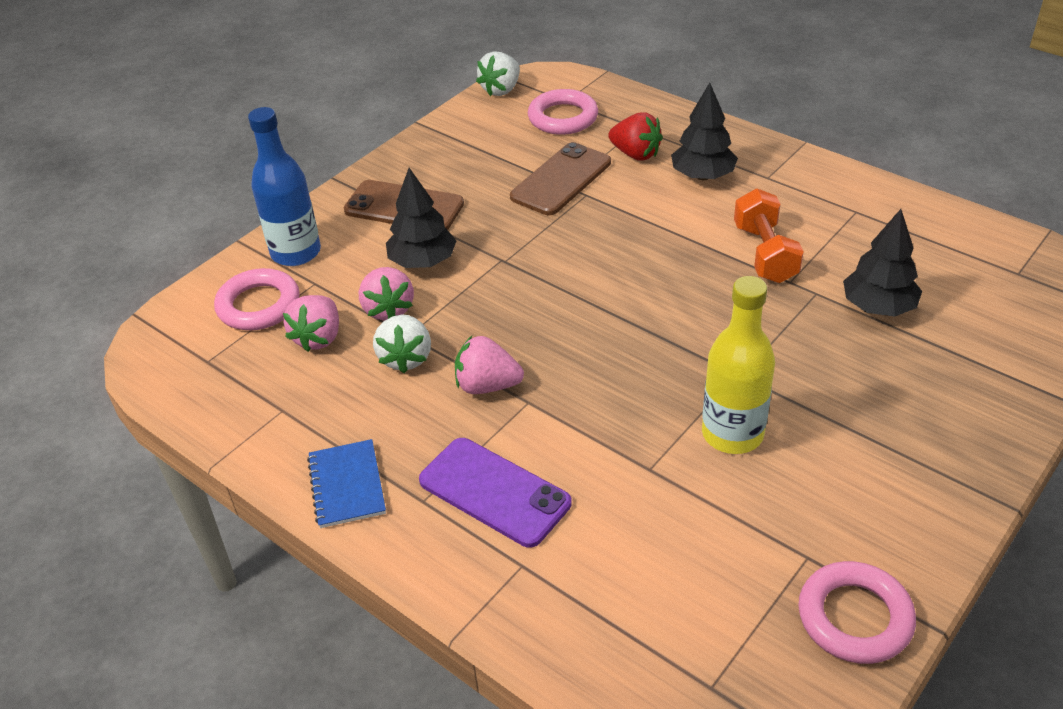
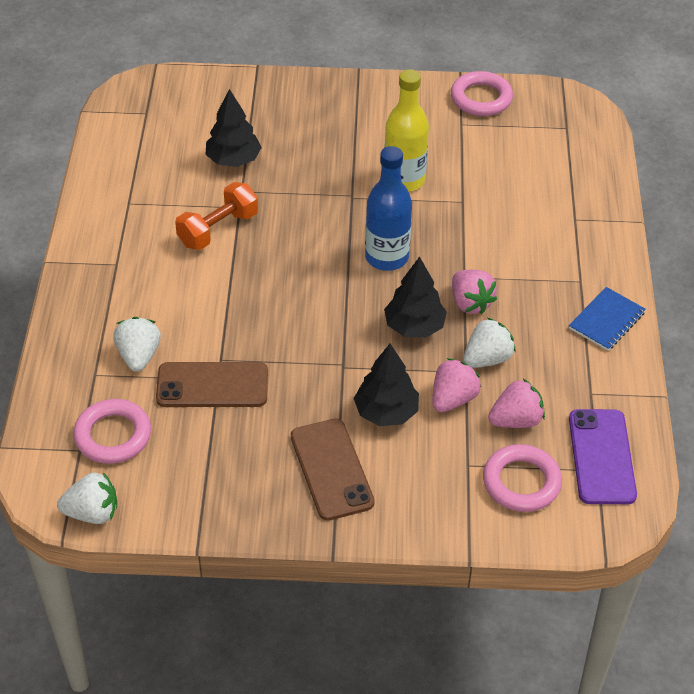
camera: 130 degrees left, 5 degrees up
(296, 252) = (447, 504): blue bottle -> blue bottle (386, 257)
(494, 492) = (543, 254): purple phone -> purple phone (601, 457)
(635, 154) = (139, 356): red strawberry -> white strawberry
(702, 176) = (142, 301): black tree -> black tree (414, 326)

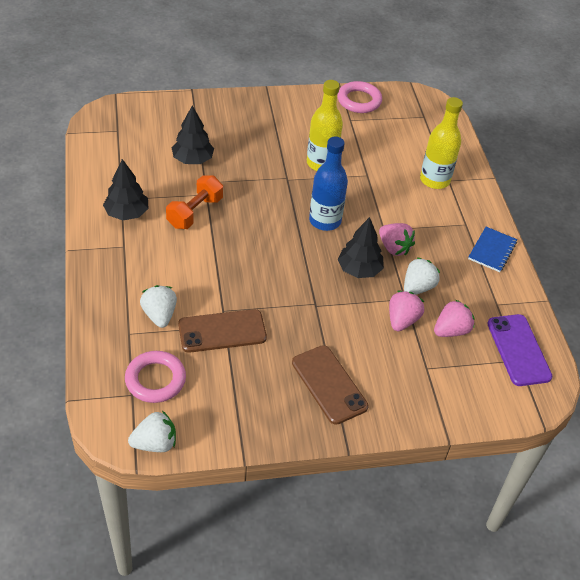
camera: 15 degrees left, 0 degrees up
(386, 412) = (357, 336): black tree -> black tree (127, 213)
(521, 482) = (468, 376): pink ring -> none
(555, 217) = (434, 180): none -> yellow bottle

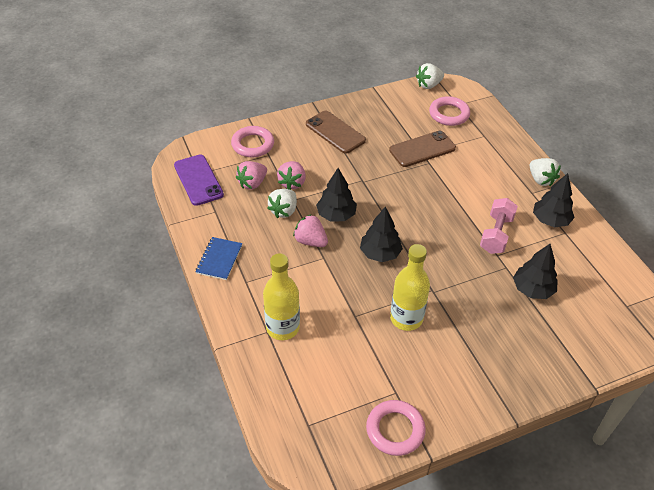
camera: 170 degrees right, 0 degrees up
(159, 315) = (471, 150): white strawberry -> white strawberry (541, 180)
(195, 212) = (496, 234): orange dumbbell -> pink dumbbell
(325, 221) = (380, 253): blue bottle -> black tree
(446, 389) = (253, 144): none -> pink ring

